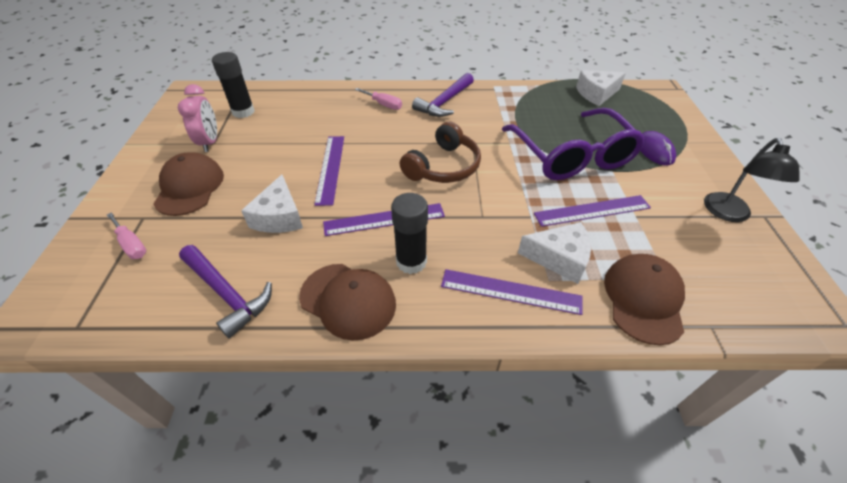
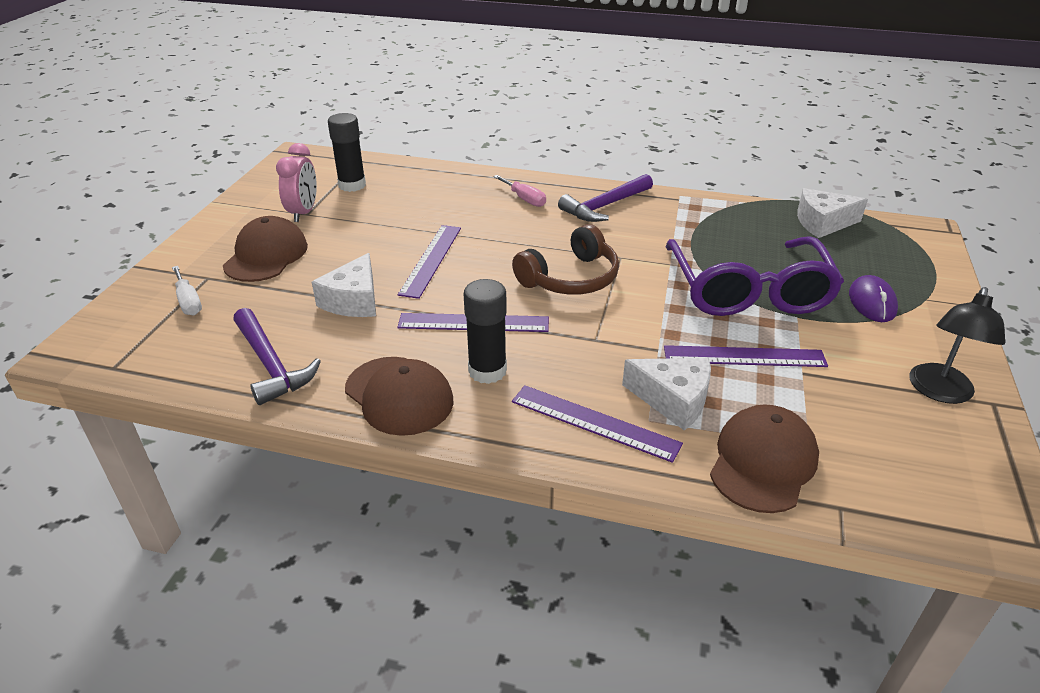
camera: 15 degrees right, 10 degrees down
(132, 244) = (188, 302): pink screwdriver -> white screwdriver

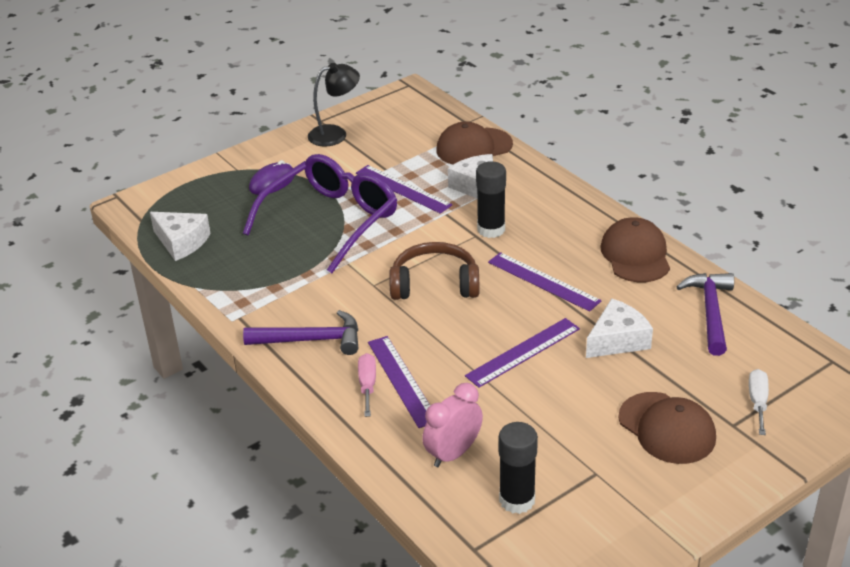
camera: 140 degrees left, 0 degrees up
(266, 255) = (667, 428): brown cap -> brown cap turned 90 degrees counterclockwise
(303, 212) = (598, 476): pink clock -> pink clock (453, 453)
(487, 371) = (566, 246): black glue stick -> black glue stick (491, 229)
(594, 422) = (534, 195): purple ruler -> purple ruler (402, 381)

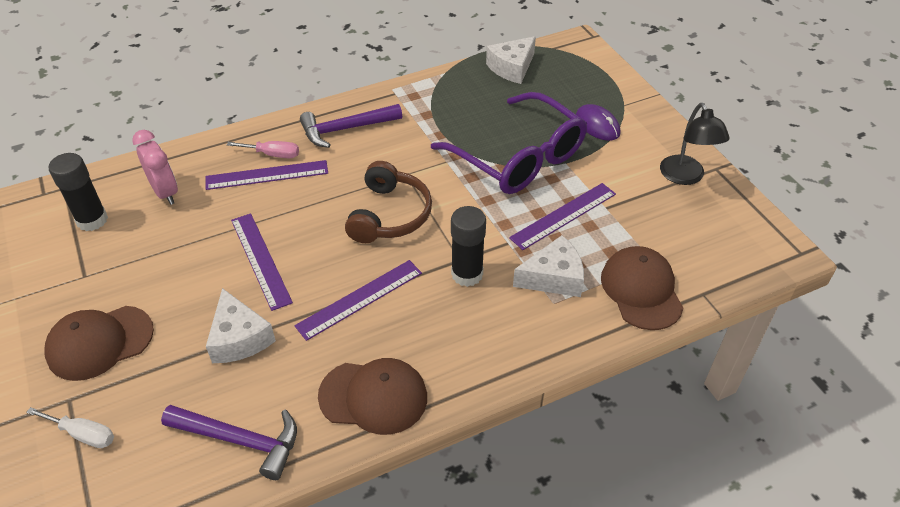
camera: 100 degrees right, 10 degrees up
(311, 340) = (346, 129): purple hammer -> purple hammer turned 60 degrees clockwise

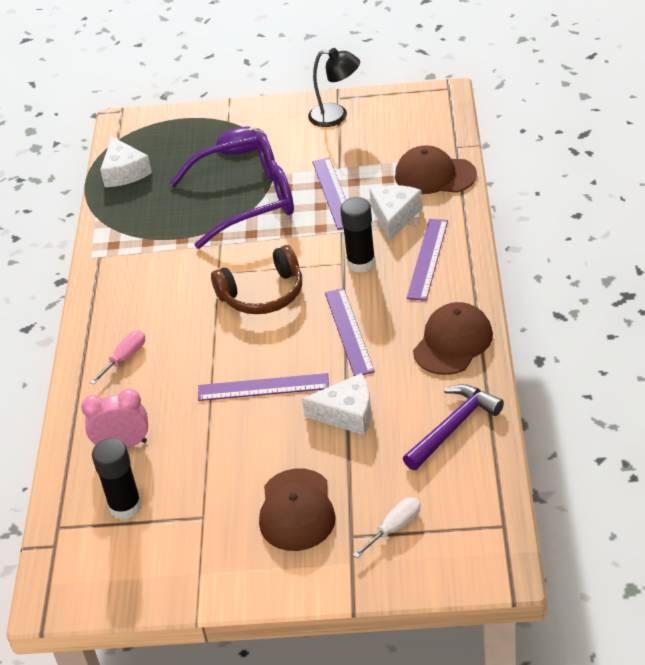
camera: 60 degrees left, 5 degrees down
(267, 175) = (152, 366): purple ruler -> purple ruler (427, 259)
(346, 129) = (126, 300): purple hammer -> none
(389, 215) = (263, 294): brown headphones -> brown headphones turned 120 degrees clockwise

